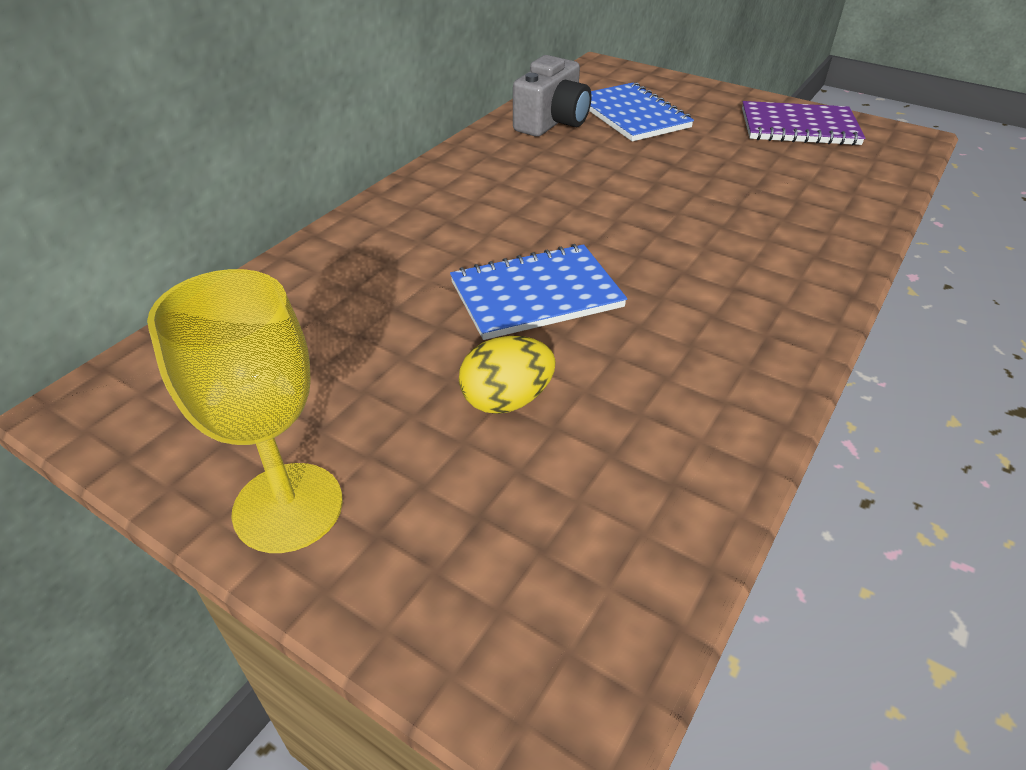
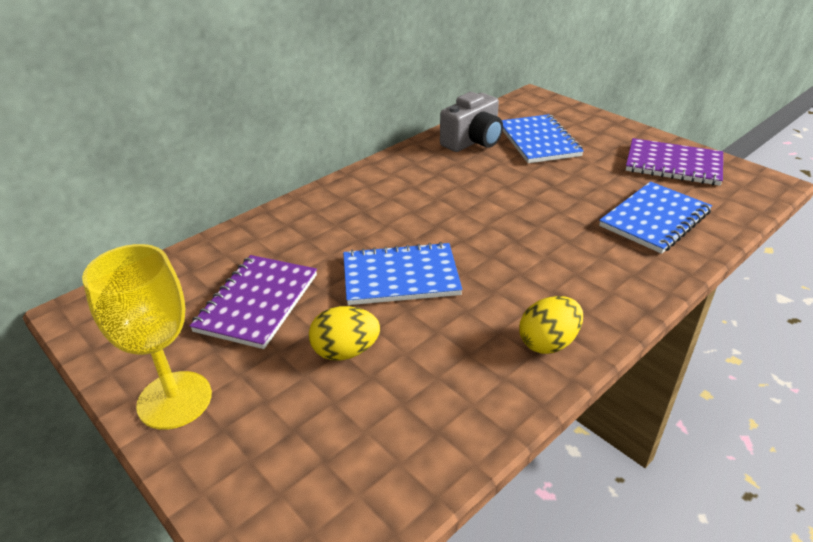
camera: 15 degrees right, 5 degrees down
(354, 355) = (257, 302): none -> purple notebook
(758, 349) = (548, 343): none -> yellow egg
(809, 190) = (655, 219): none -> blue notebook

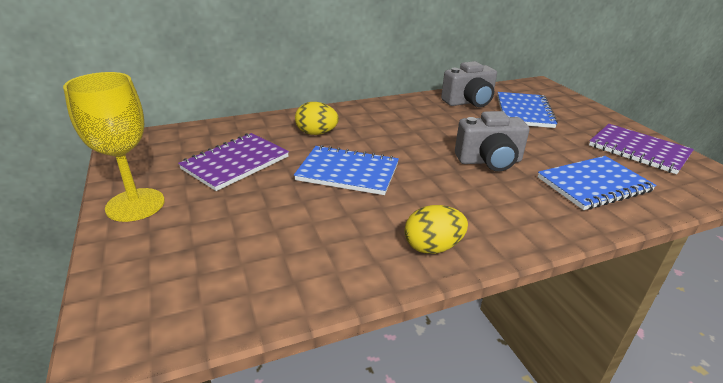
camera: 20 degrees right, 5 degrees down
(345, 351) = (270, 208): yellow egg -> yellow egg (316, 133)
(541, 218) = (489, 161): none -> grey camera

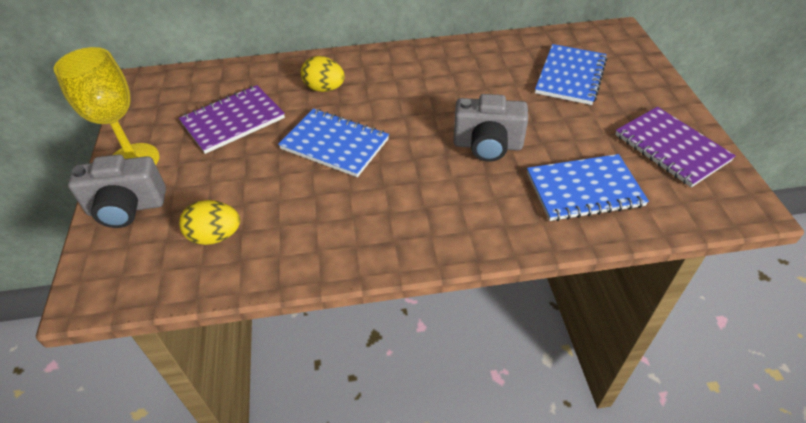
camera: 15 degrees right, 15 degrees up
(432, 247) = (375, 242): yellow egg -> yellow egg (215, 236)
(469, 102) = (513, 56): grey camera -> grey camera (127, 208)

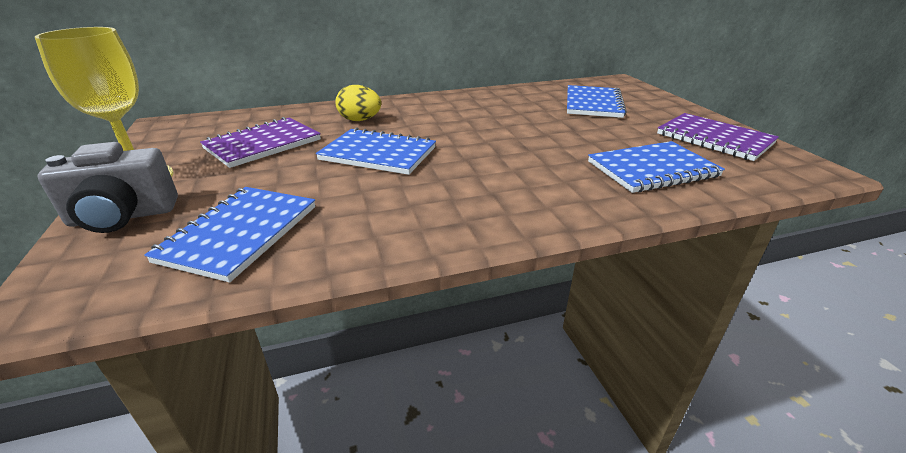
camera: 10 degrees left, 15 degrees down
(215, 236) = (240, 233): yellow egg -> blue notebook
(487, 145) = (538, 146): grey camera -> none

